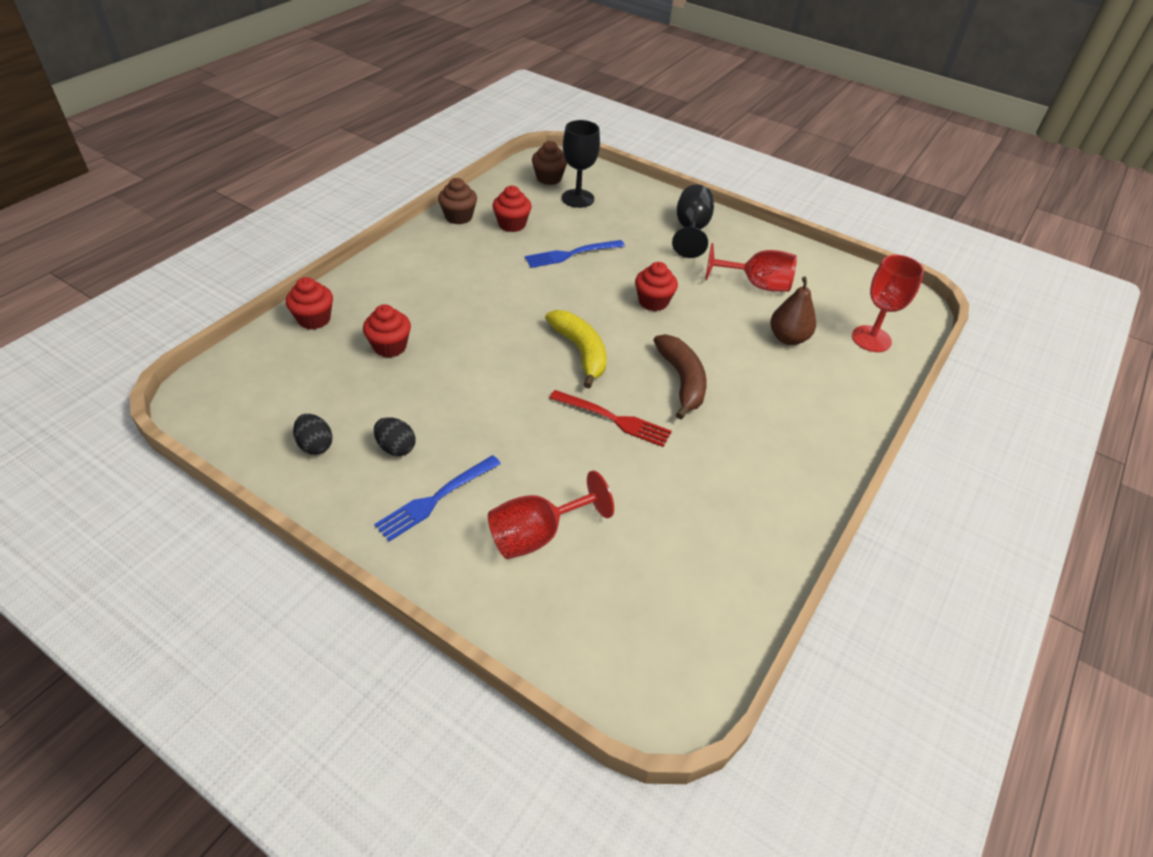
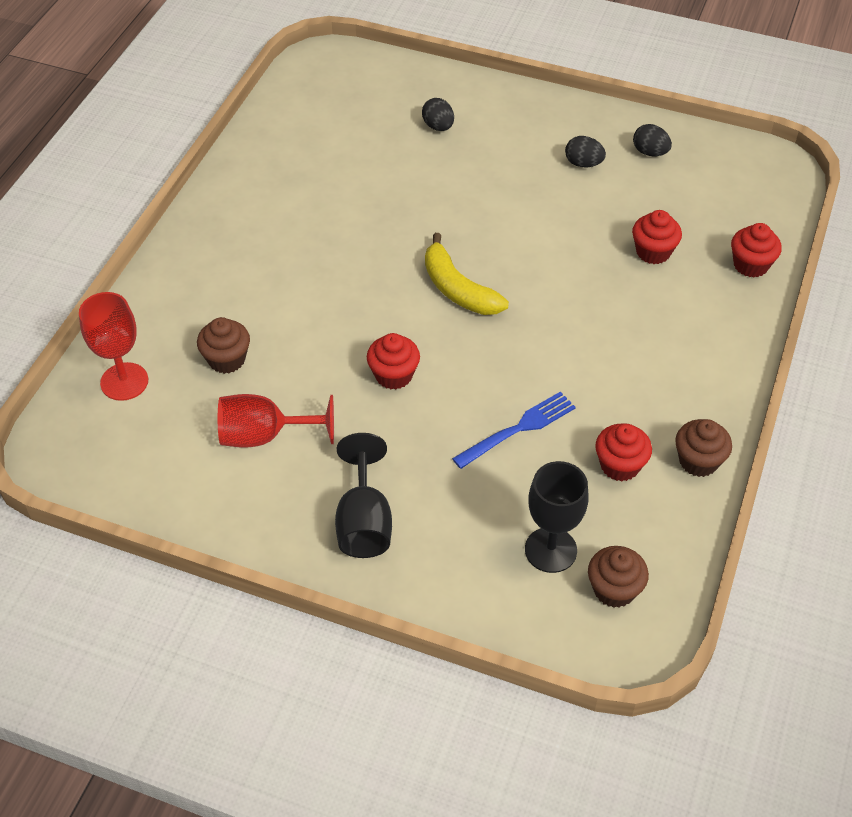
camera: 170 degrees right, 5 degrees up
(436, 499) = (527, 134): blue fork -> none
(537, 534) = (438, 126): red goblet -> black egg
(613, 419) = (403, 226): red fork -> none
(681, 381) = (344, 279): brown banana -> none
(788, 338) = (227, 359): brown pear -> brown cupcake

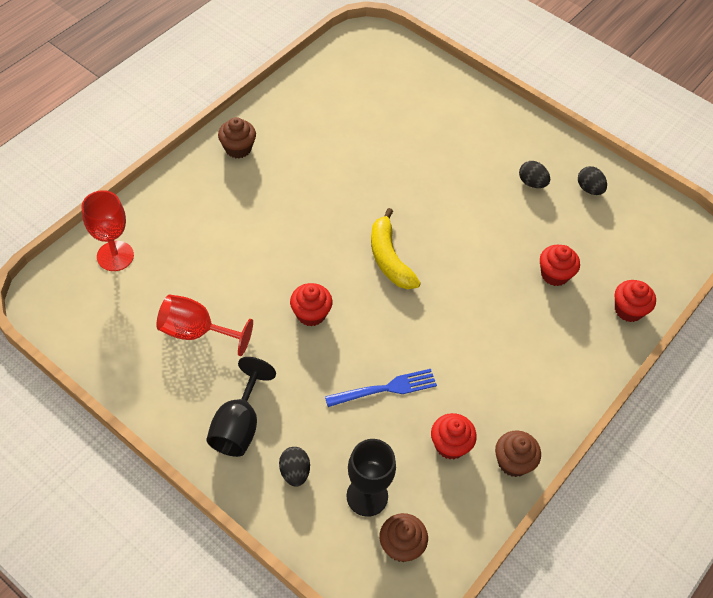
camera: 15 degrees right, 5 degrees up
(227, 359) = (195, 262): brown cupcake -> brown cupcake (238, 148)
(438, 126) = (432, 118): black egg -> black egg (294, 472)

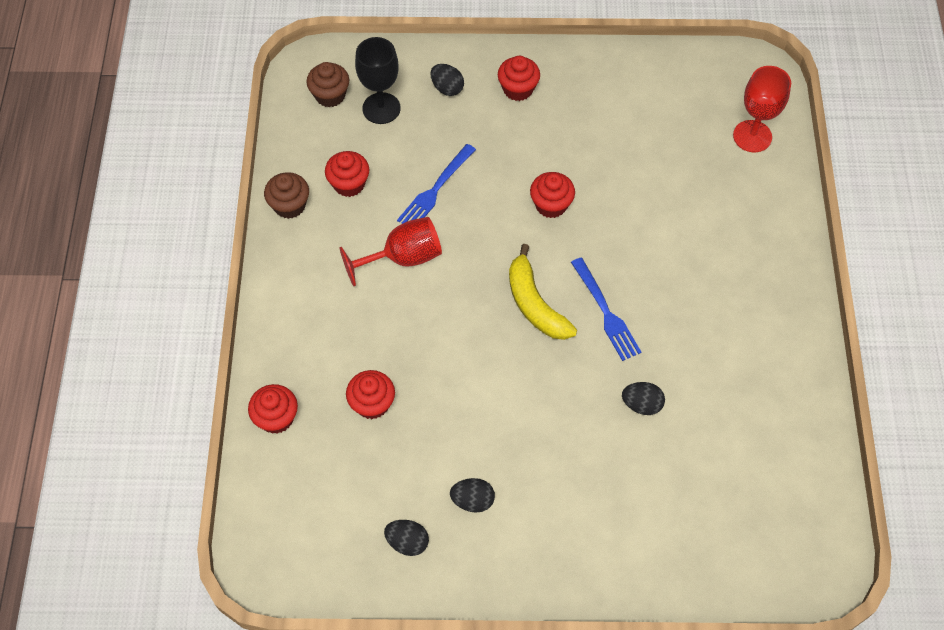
camera: 145 degrees right, 5 degrees up
(196, 332) = (621, 127): red goblet -> red goblet (403, 258)
(238, 148) = (781, 309): brown cupcake -> none
(238, 425) = (518, 89): black goblet -> red cupcake
(348, 221) = (606, 312): none -> blue fork
(381, 161) = (641, 404): none -> black egg
(389, 258) = (535, 304): yellow banana -> yellow banana turned 150 degrees counterclockwise

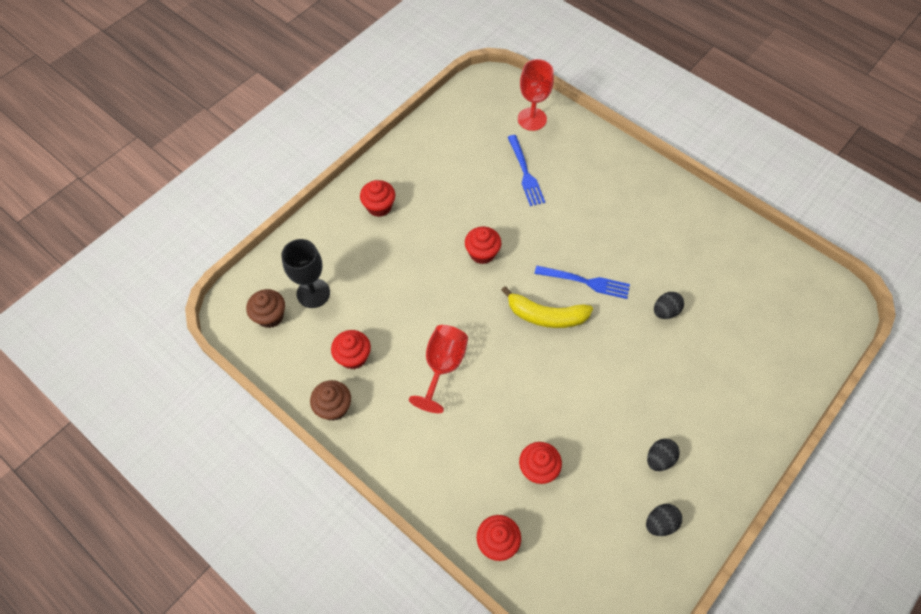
camera: 50 degrees left, 0 degrees up
(435, 189) = (408, 308): blue fork -> blue fork (525, 173)
(447, 88) = (337, 244): black egg -> none

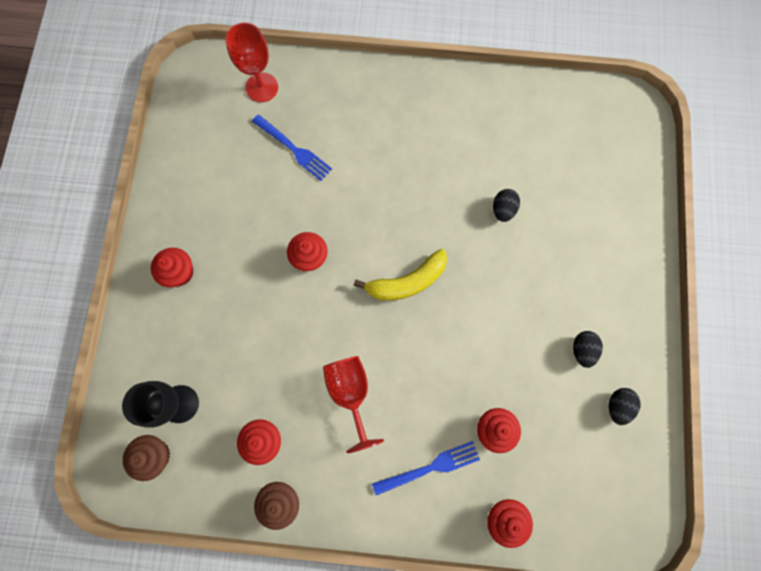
camera: 35 degrees left, 15 degrees up
(585, 282) = (419, 226): blue fork -> blue fork (430, 467)

